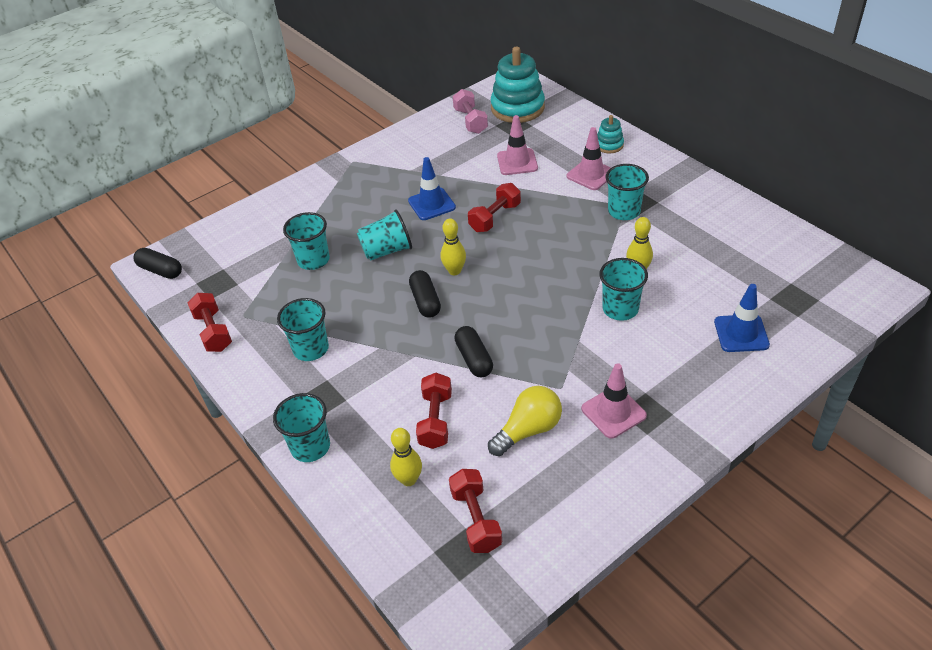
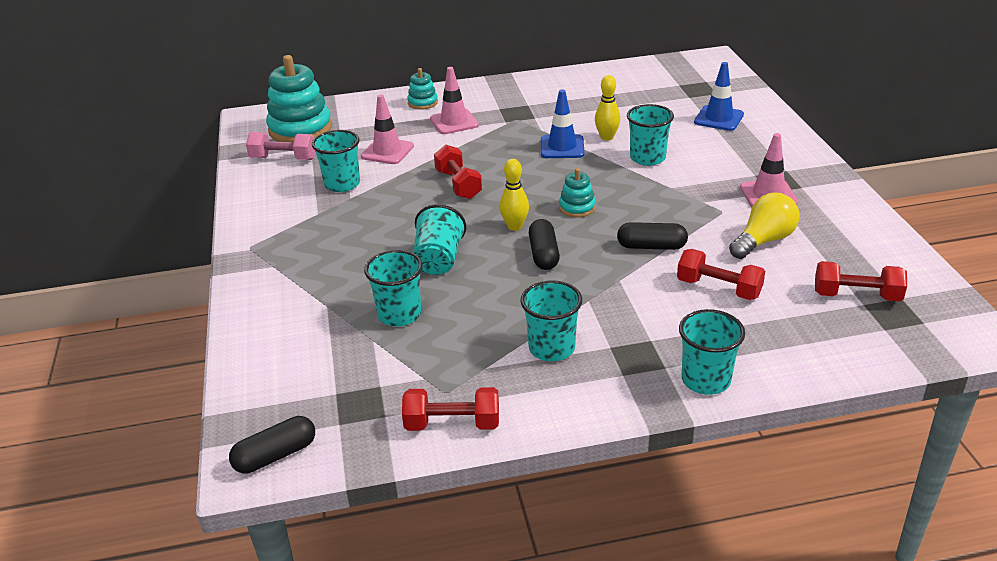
camera: 65 degrees left, 10 degrees down
(409, 479) = (788, 323): yellow bowling pin -> none
(425, 301) = (544, 254): black capsule -> black capsule turned 75 degrees clockwise
(431, 204) = (393, 214): blue traffic cone -> blue traffic cone (562, 147)
(505, 295) = (577, 208): none -> turquoise stacking toy
(528, 430) = (763, 241): yellow light bulb -> yellow light bulb turned 60 degrees clockwise
(624, 211) = (523, 122): turquoise cup -> turquoise cup (342, 184)

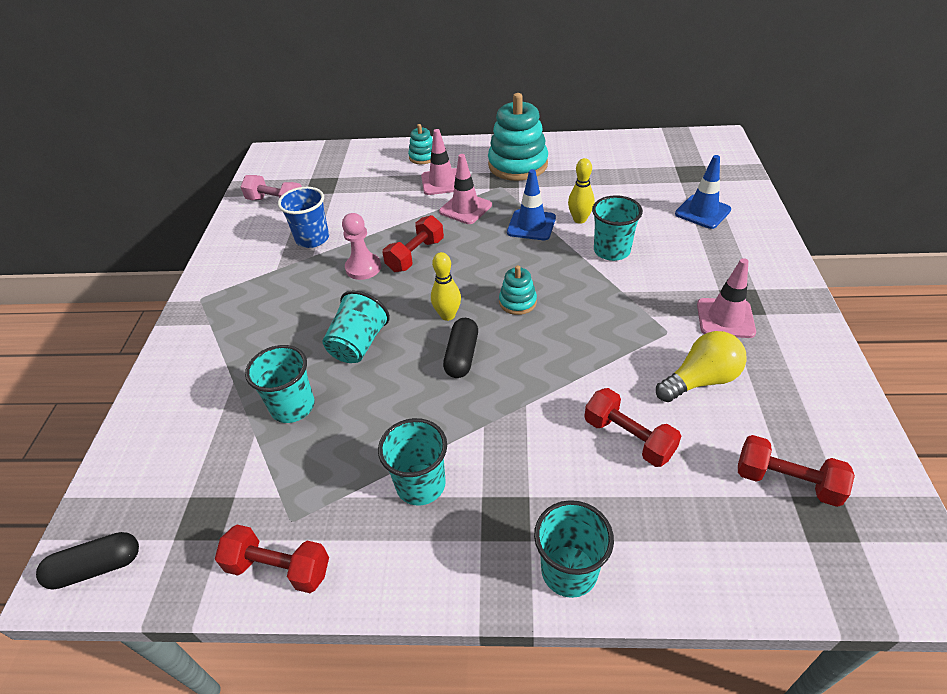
camera: 15 degrees right, 10 degrees up
(300, 129) = (305, 172): turquoise stacking toy -> turquoise stacking toy (518, 165)
(342, 184) = (312, 239): turquoise cup -> blue cup
(387, 151) = (368, 207): pink traffic cone -> pink traffic cone (465, 208)
(410, 201) = (363, 268): none -> pink pawn
(458, 184) = (415, 255): red dumbbell -> red dumbbell turned 45 degrees clockwise
(651, 246) = (575, 366): black capsule -> none

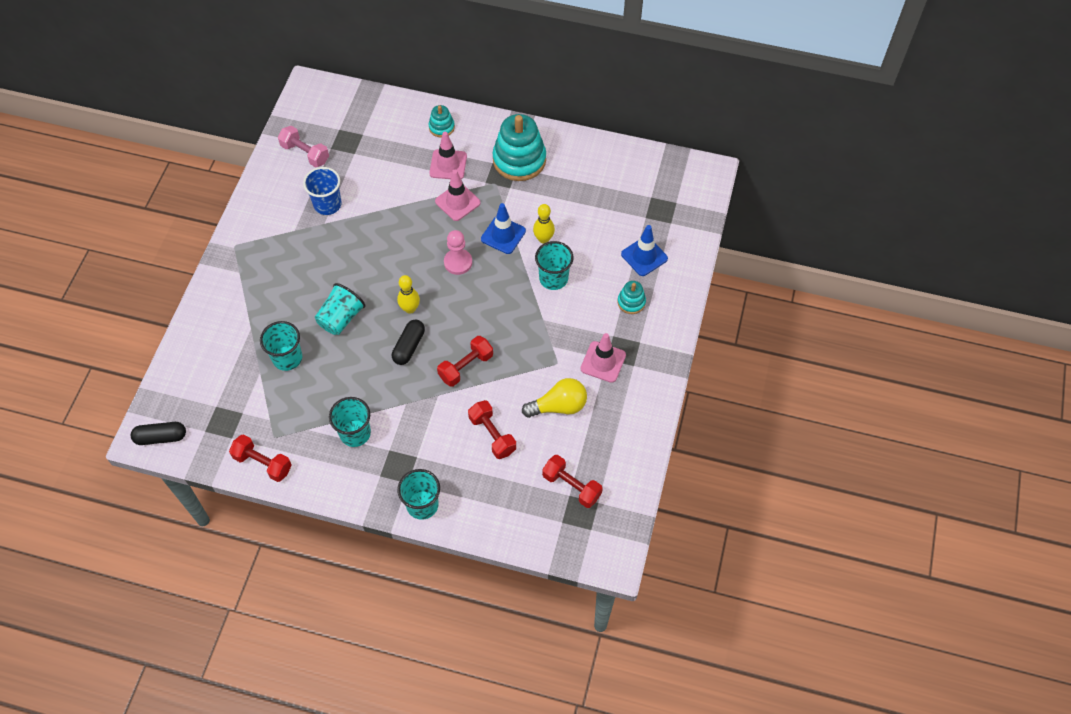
camera: 10 degrees right, 15 degrees up
(363, 268) = (360, 246): pink pawn -> pink pawn (458, 262)
(415, 255) = (403, 244): red dumbbell -> red dumbbell (466, 367)
(517, 302) = (464, 309): turquoise stacking toy -> turquoise stacking toy (631, 302)

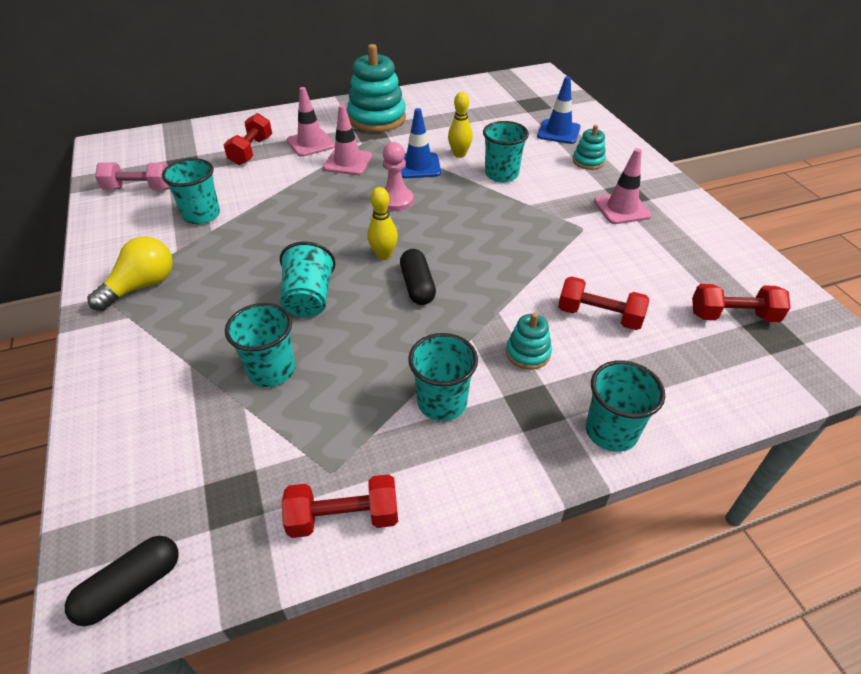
camera: 35 degrees left, 15 degrees down
(327, 204) = (202, 215): blue cup -> turquoise cup
(441, 127) = (278, 124): turquoise stacking toy -> turquoise stacking toy (528, 353)
(466, 367) = (499, 273): red dumbbell -> red dumbbell (251, 151)
(559, 406) = (629, 258): yellow light bulb -> yellow light bulb (142, 286)

